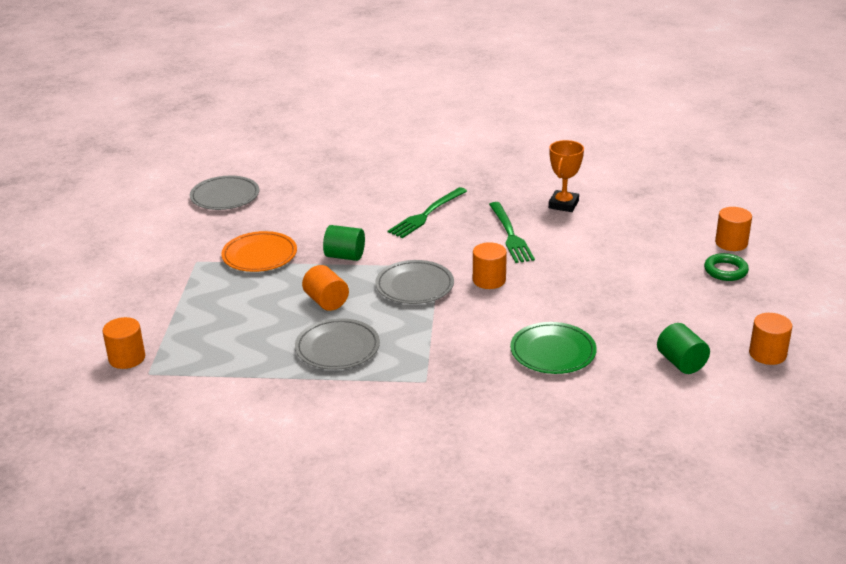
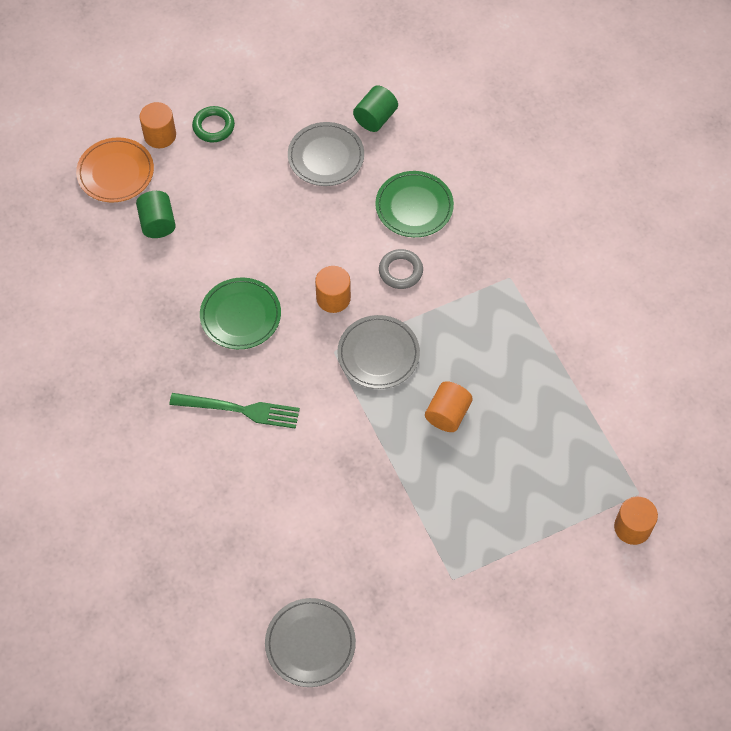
camera: 120 degrees left, 30 degrees up
(259, 255) = (407, 524): orange plate -> orange plate (115, 172)
(337, 348) = (509, 365): grey plate -> grey plate (326, 156)
(345, 256) = (362, 442): green cylinder -> green cylinder (158, 223)
(486, 322) = (400, 271): none -> grey ring
(510, 235) = (240, 315): green fork -> green plate
(563, 204) = (153, 294): orange trophy -> none
(767, 354) = (329, 68): orange cylinder -> none

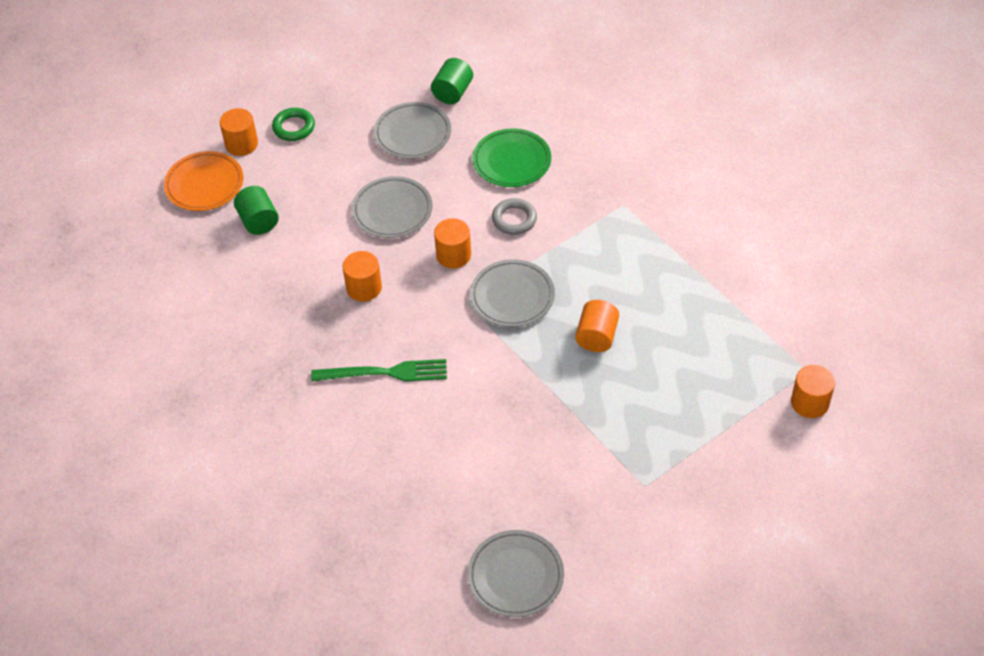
camera: 10 degrees left, 10 degrees down
(240, 315) = (364, 288): green plate -> orange cylinder
(286, 237) = (392, 210): none -> grey plate

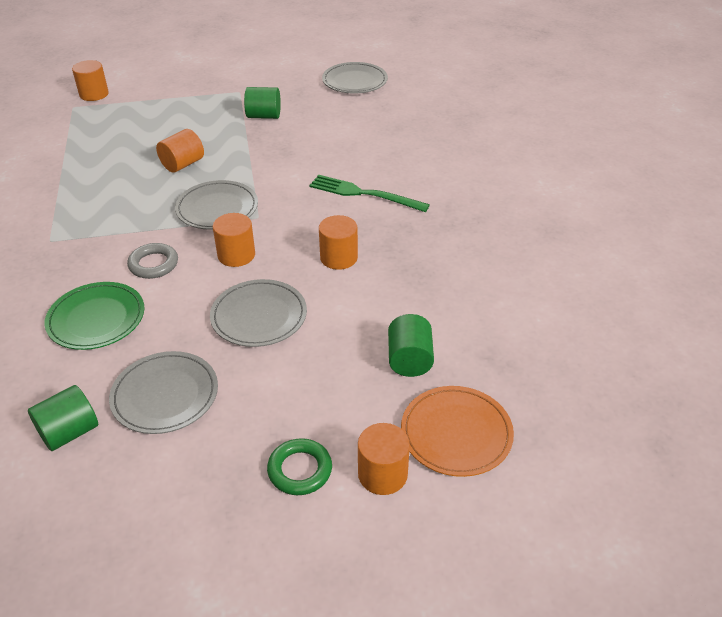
camera: 155 degrees left, 10 degrees down
(576, 450) = (264, 116): none -> green cylinder

